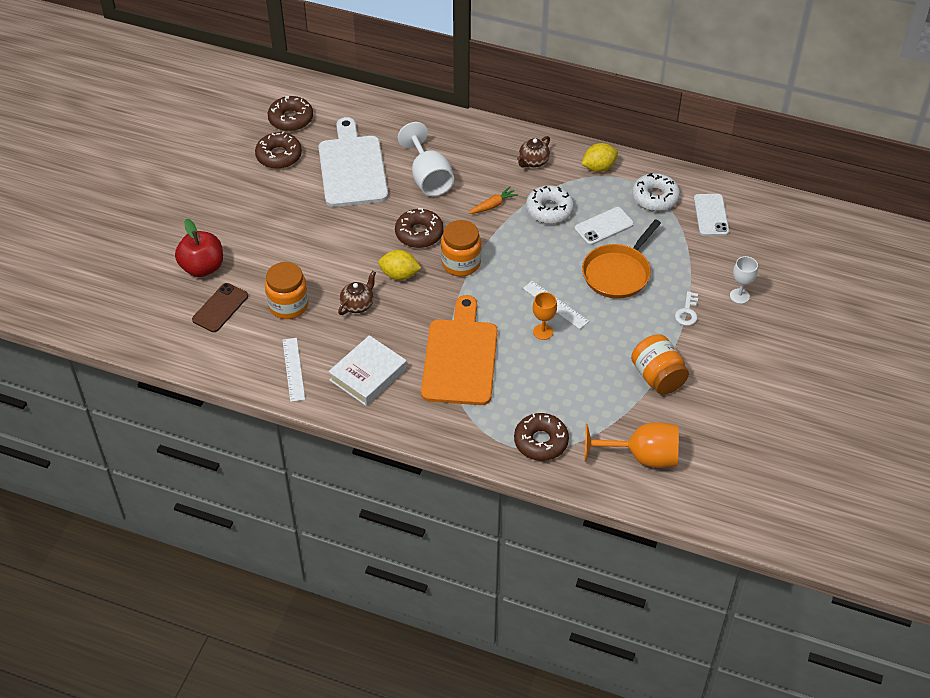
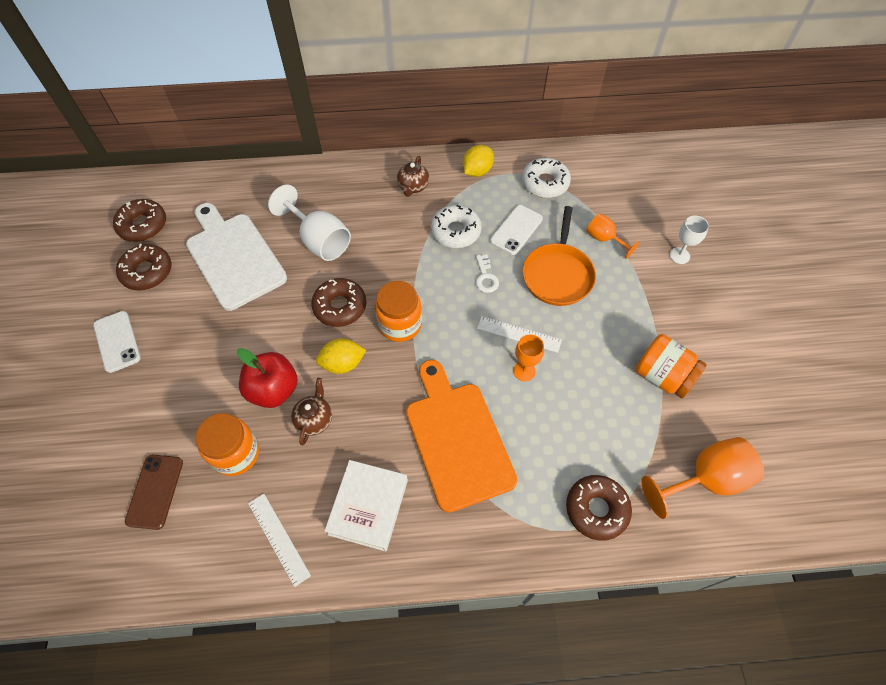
camera: 25 degrees left, 10 degrees up
(202, 267) = (112, 445): red apple -> red apple (273, 390)
(493, 205) = (399, 246): orange carrot -> none
(679, 260) = (604, 239): none -> orange goblet
(687, 312) = (645, 291): white key -> white key (485, 277)
(711, 215) = (604, 183): white phone -> white phone (117, 341)

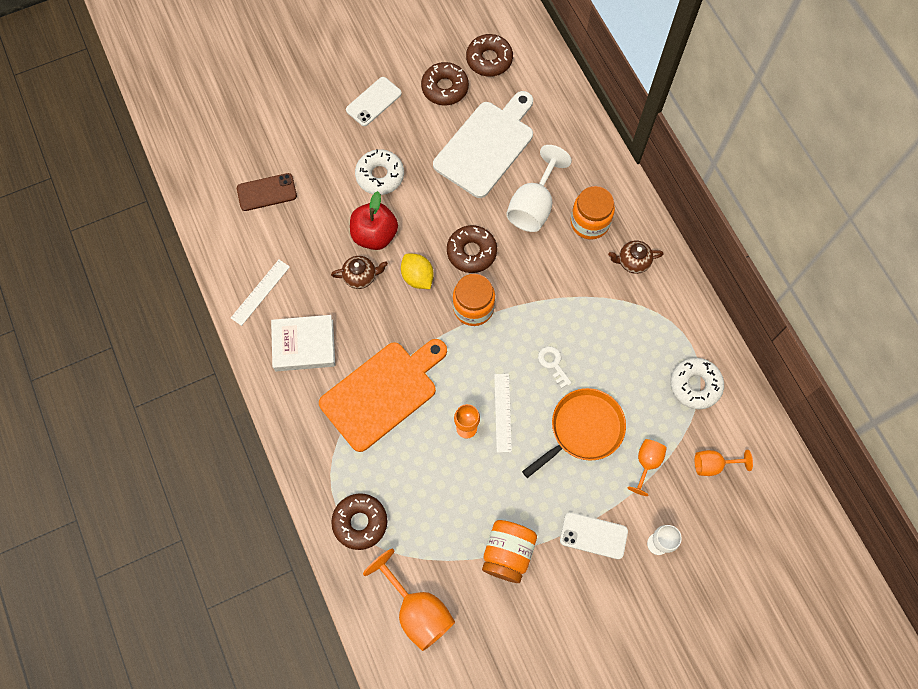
camera: 70 degrees right, 10 degrees up
(235, 453) = (313, 232): orange jar -> orange jar (589, 222)
(456, 231) = (595, 320): white donut -> white donut (380, 176)
(477, 171) = (680, 314): yellow lemon -> none
(485, 277) = (553, 364): white key -> white key turned 90 degrees clockwise
(516, 230) = (621, 375): white phone -> white phone (593, 535)
(558, 275) = (583, 429): orange pan -> orange pan turned 150 degrees clockwise
(619, 195) = (713, 465): none -> orange goblet

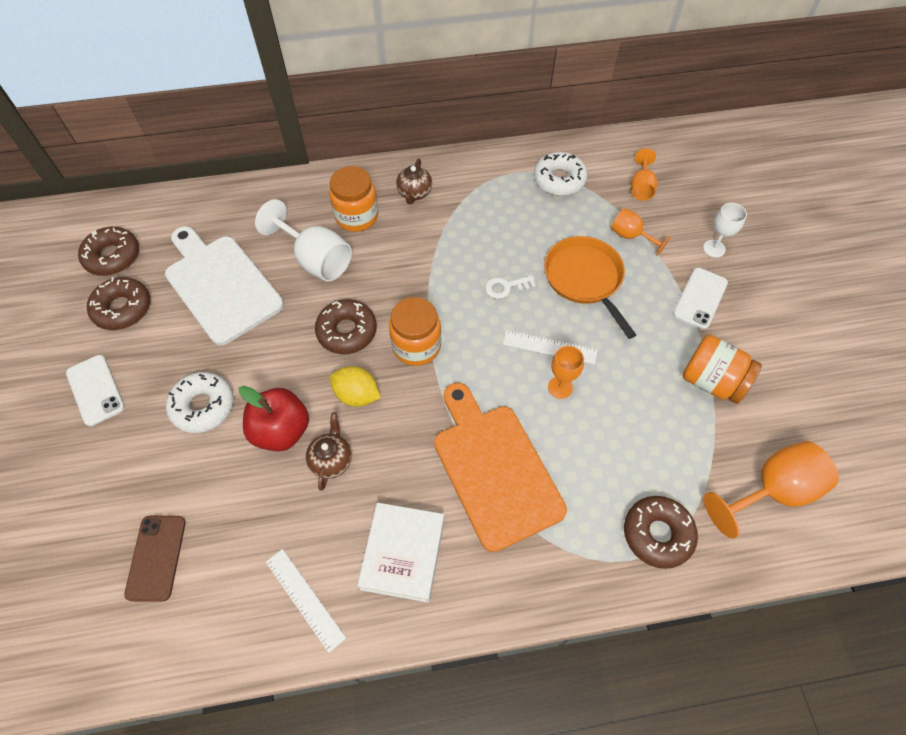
camera: 75 degrees left, 10 degrees down
(417, 277) = (357, 395): yellow lemon -> yellow lemon turned 45 degrees clockwise

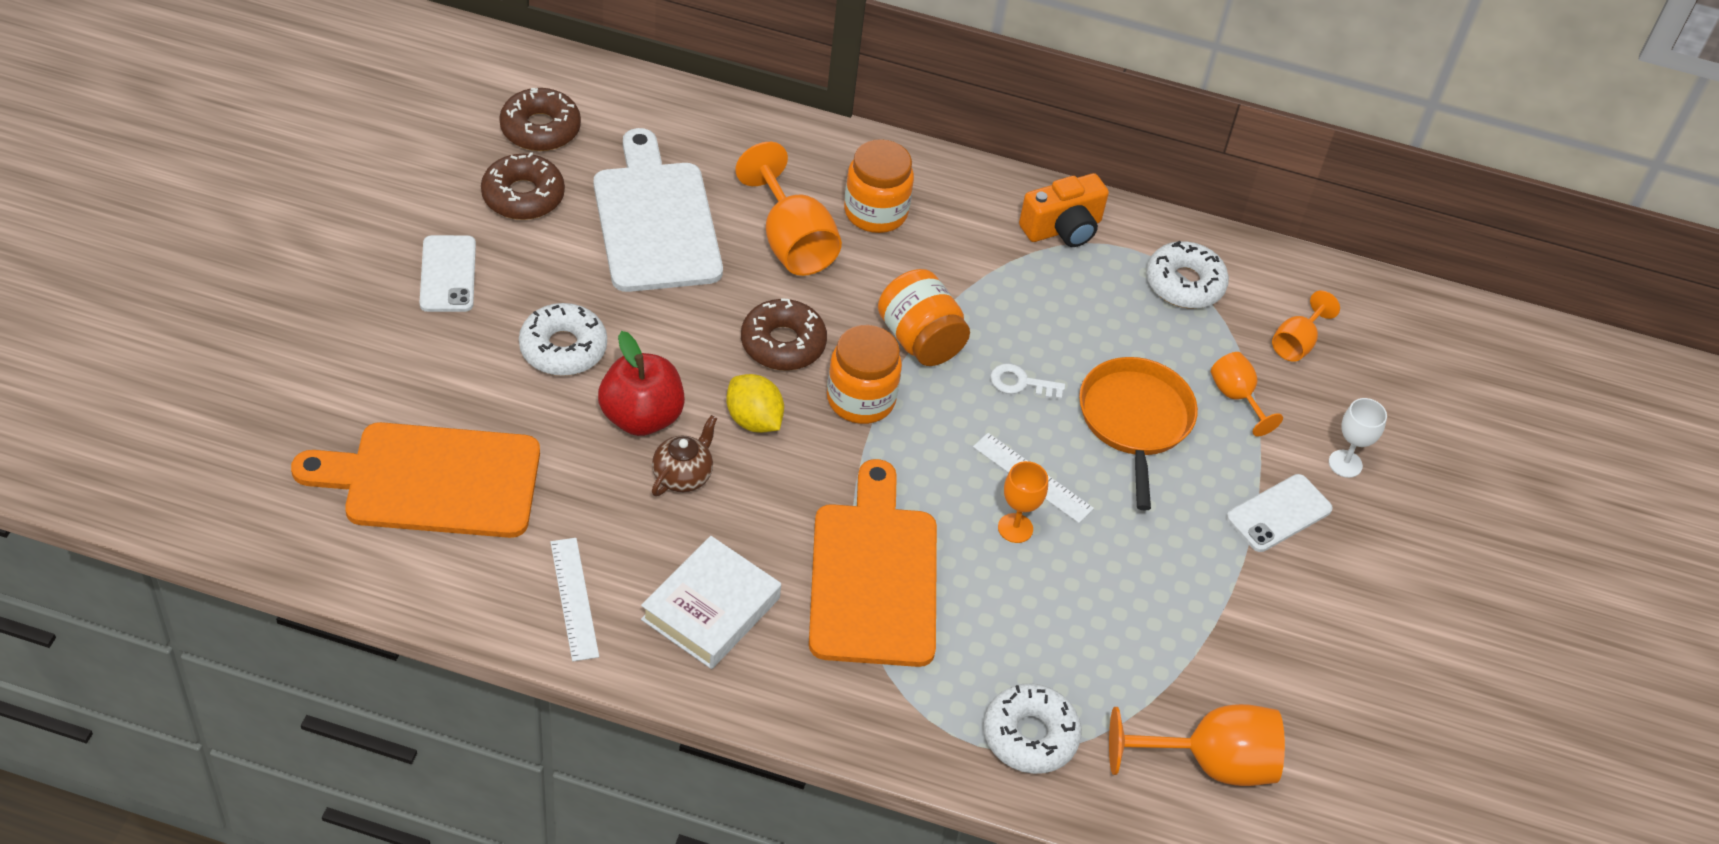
camera: 20 degrees right, 10 degrees down
(156, 557) = (432, 480): brown phone -> orange cutting board
(316, 259) = (791, 242): white goblet -> orange goblet
(414, 193) = (971, 216): brown teapot -> none
(472, 177) = (1063, 229): none -> orange camera
(657, 534) = (1030, 736): brown donut -> white donut
(711, 381) = (1222, 613): orange jar -> orange jar (920, 339)

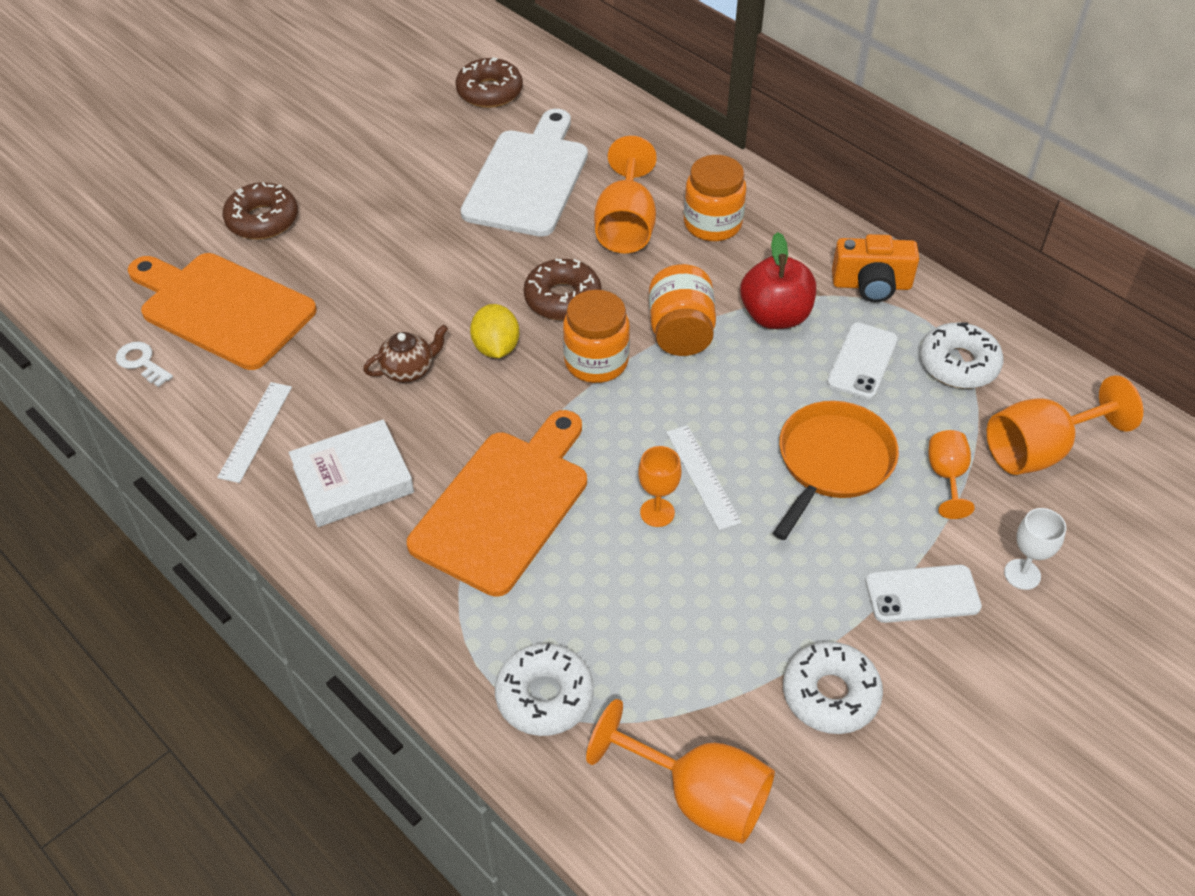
camera: 35 degrees right, 0 degrees up
(448, 274) = (346, 170): white phone -> white phone (862, 361)
(523, 196) = (441, 133): brown donut -> brown donut (262, 220)
(563, 348) = (389, 247): white donut -> white donut (830, 694)
(641, 417) = (409, 315): red apple -> red apple (775, 316)
(1021, 383) = (746, 395): white key -> white key (141, 362)
(1296, 343) = (1040, 450): orange goblet -> orange goblet, size x1.74

